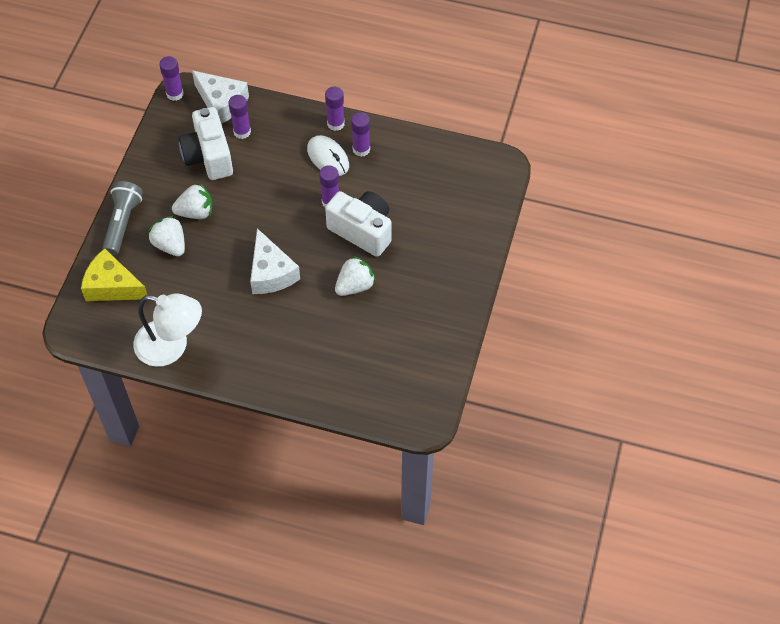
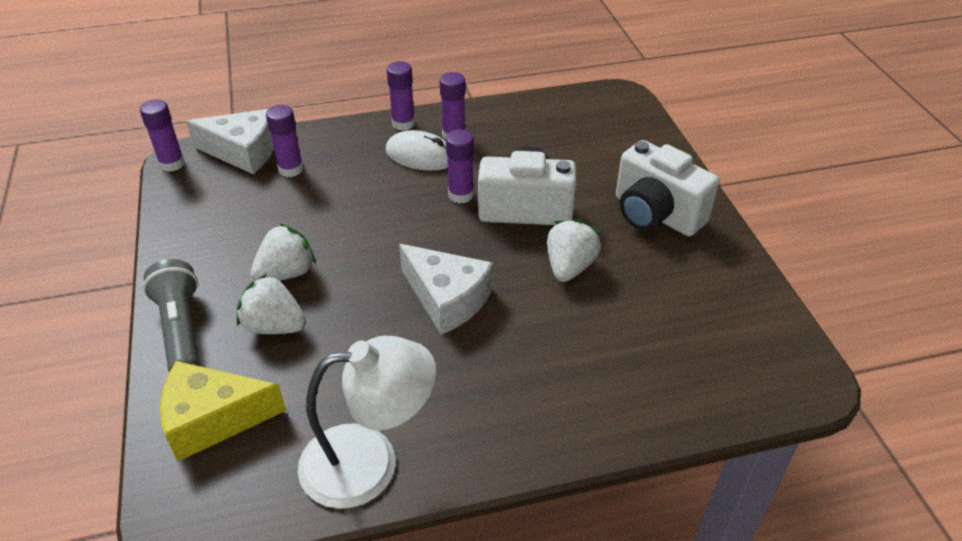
camera: 30 degrees left, 15 degrees down
(208, 156) = (263, 208): white camera -> white camera (655, 214)

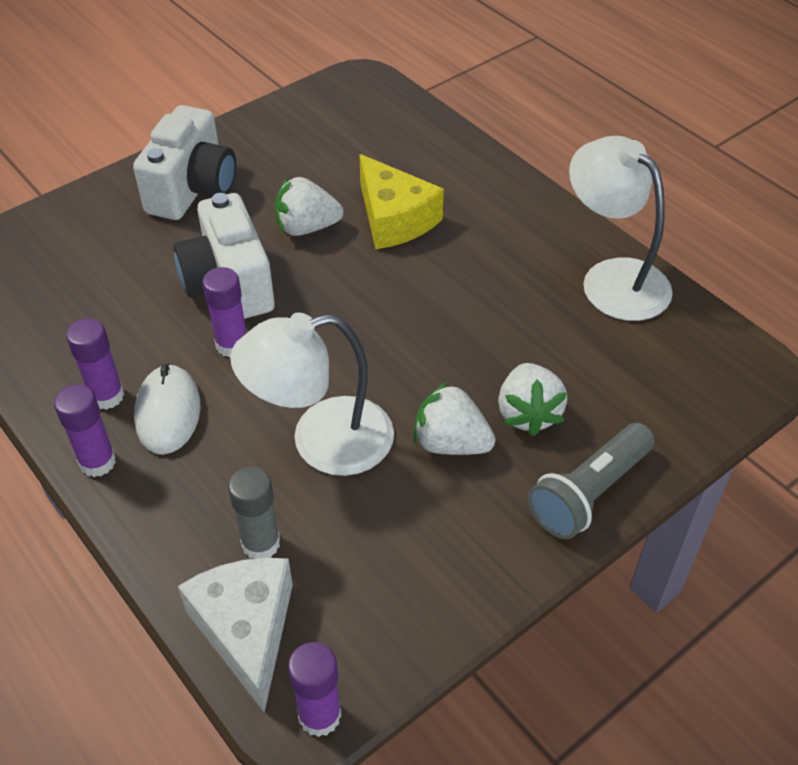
camera: 115 degrees left, 5 degrees up
(213, 419) = (660, 400): yellow cheese -> yellow cheese (394, 219)
(291, 169) = (261, 543): purple glue stick -> grey glue stick
(342, 213) = (322, 441): none -> white lamp
(447, 299) = (403, 297): white cheese -> none

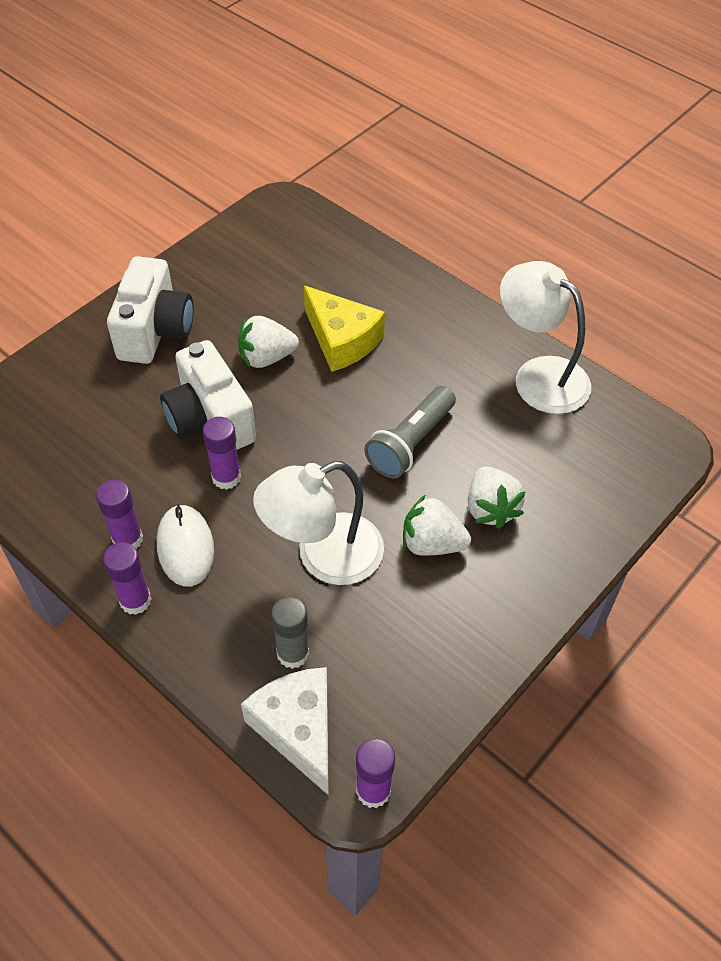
camera: 10 degrees left, 5 degrees up
(588, 493) = (552, 572): grey flashlight -> grey flashlight (410, 443)

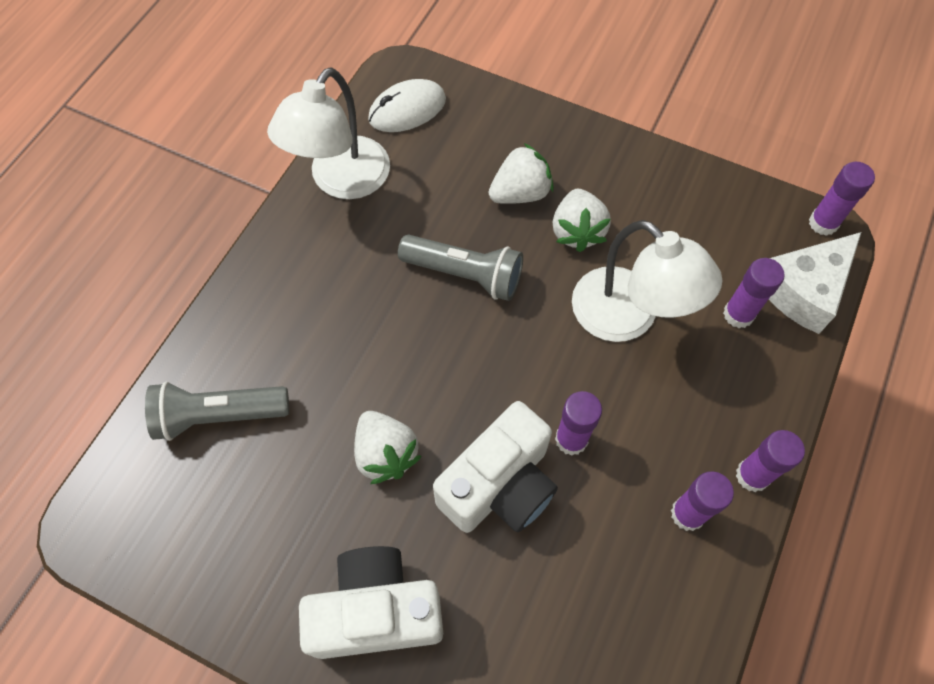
camera: 105 degrees left, 10 degrees up
(185, 547) = (672, 449): white mouse -> white mouse (407, 109)
(293, 653) = (738, 314): grey glue stick -> purple glue stick
(337, 271) = (218, 415): none -> grey flashlight
(341, 340) = (337, 378): yellow cheese -> none

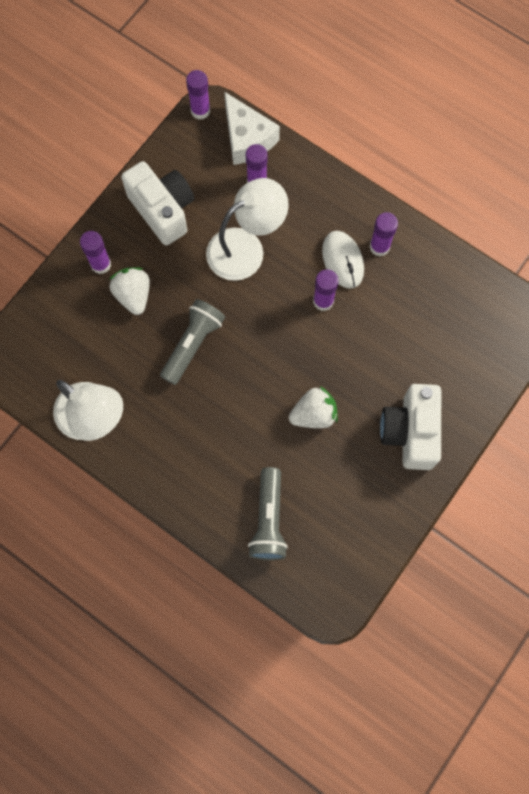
camera: 80 degrees left, 10 degrees up
(407, 109) = (37, 362): white mouse -> white mouse (342, 260)
(499, 485) = (345, 349): white camera -> white camera (163, 210)
(577, 231) = (173, 264): white strawberry -> none
(752, 475) = (362, 205): purple glue stick -> purple glue stick (101, 264)

